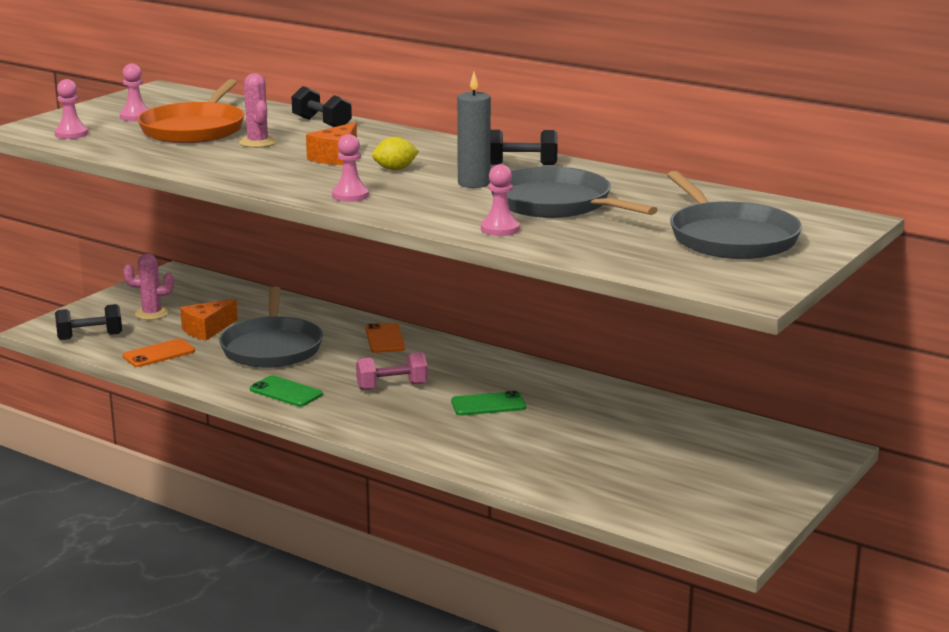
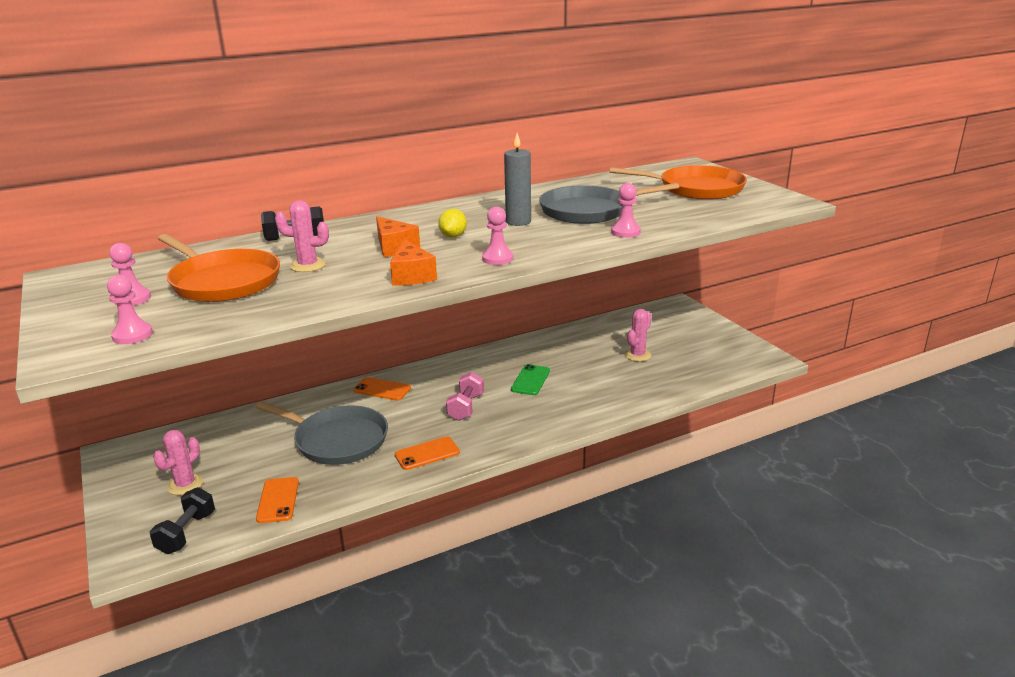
camera: 60 degrees left, 5 degrees up
(207, 330) = (261, 463): orange cheese -> orange cheese (412, 276)
(286, 392) = (427, 453): green phone -> orange phone
(521, 164) = (494, 204): black dumbbell -> none
(629, 452) = (637, 355): none -> pink cactus
(730, 237) = (696, 189): grey pan -> orange pan

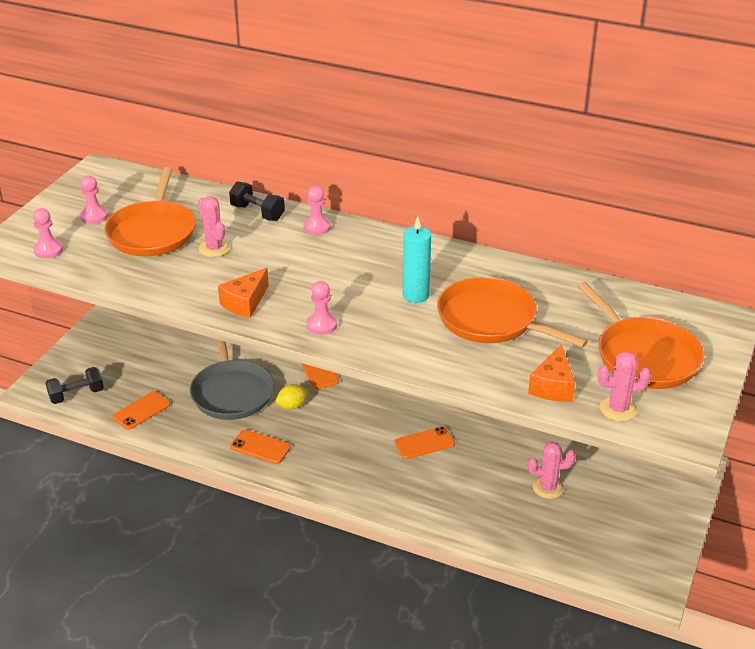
camera: 50 degrees right, 10 degrees up
(185, 485) = (119, 359): pink cactus -> pink cactus (618, 409)
(394, 247) = (289, 266): orange cheese -> orange cheese (553, 386)
(453, 236) = (344, 280): yellow lemon -> yellow lemon (292, 406)
(466, 407) = (342, 430): pink dumbbell -> none
(518, 222) = (415, 295): grey candle -> turquoise candle
(530, 380) = (424, 443): green phone -> orange phone
(589, 211) = (491, 320): grey pan -> orange pan
(625, 232) = (461, 364): pink pawn -> pink pawn (317, 227)

